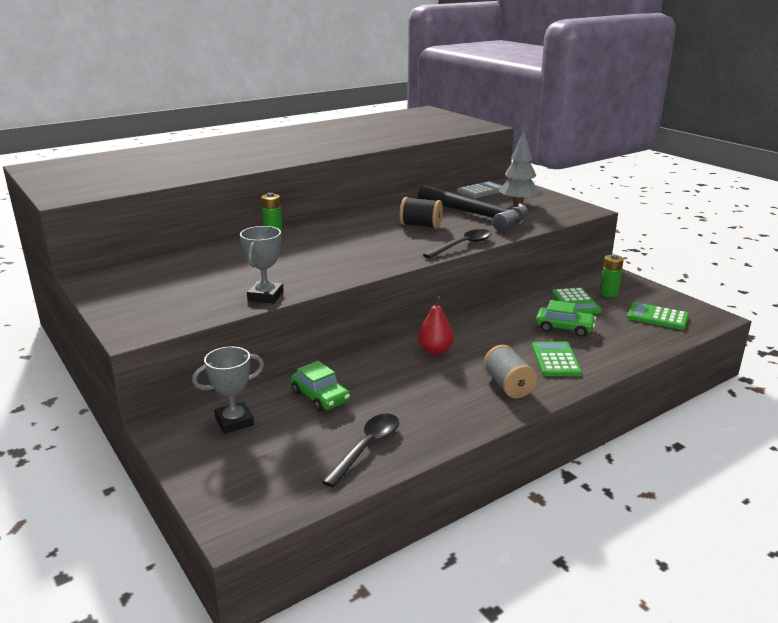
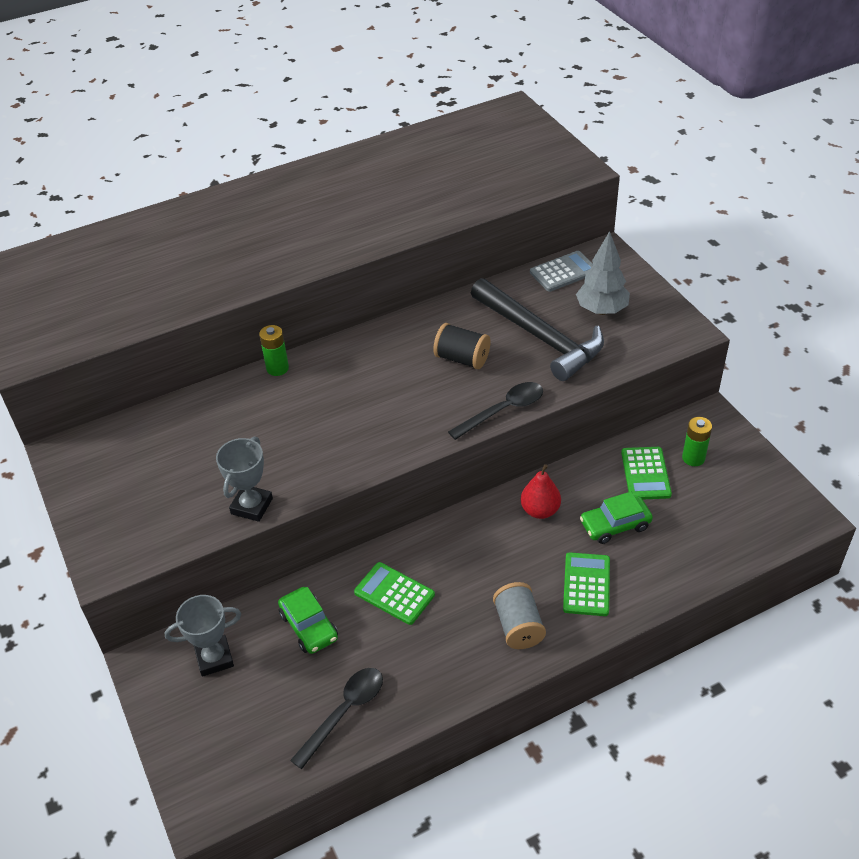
camera: 10 degrees right, 20 degrees up
(435, 351) = (451, 556): red pear -> red pear (540, 510)
(564, 328) = (615, 525): green car -> green car turned 135 degrees clockwise
(657, 317) = (738, 512): green calculator -> green calculator (394, 593)

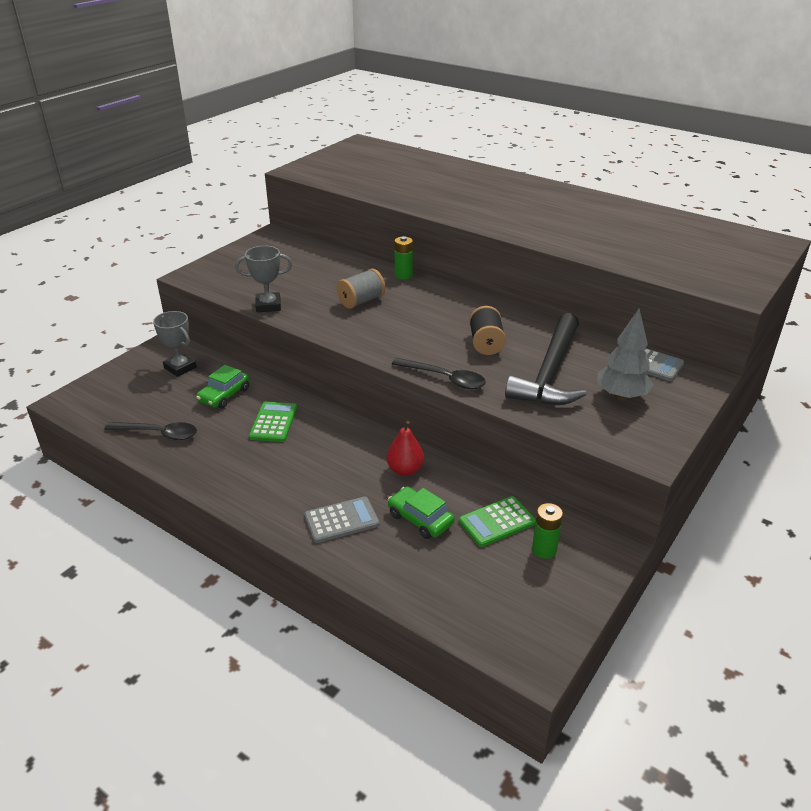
camera: 60 degrees right, 10 degrees down
(518, 626) = (276, 494): grey spool -> grey spool (361, 301)
(586, 584) = (341, 520): green calculator -> grey calculator

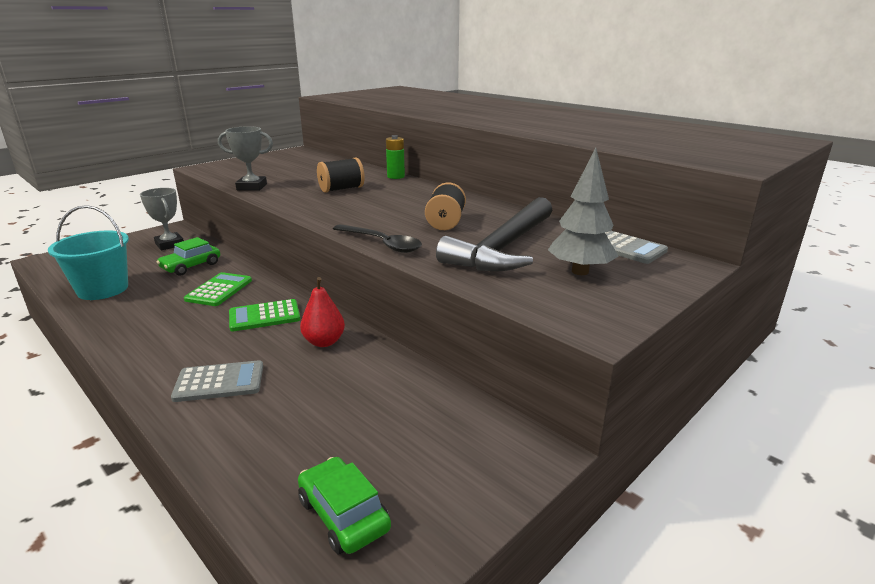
camera: 10 degrees right, 10 degrees down
(159, 434) = (103, 289): black spoon -> turquoise bucket
(361, 301) = (341, 189): grey spool -> black spool
(420, 519) = (310, 391): green car -> green car (343, 514)
(497, 522) = (400, 404): green calculator -> green calculator (264, 316)
(544, 549) = (445, 443): green battery -> none

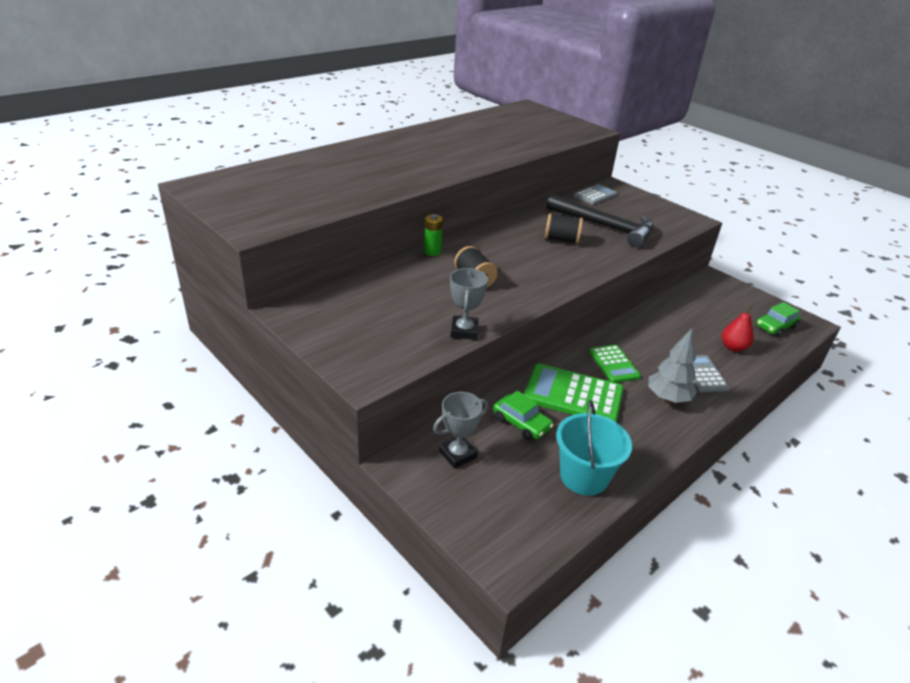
camera: 90 degrees left, 10 degrees up
(219, 290) = (573, 395): green calculator -> green calculator, size x1.65
(324, 342) = (642, 335): red pear -> red pear (733, 347)
(382, 244) = (609, 264): black spoon -> none
(580, 271) = (633, 212): grey tree -> grey tree (667, 398)

